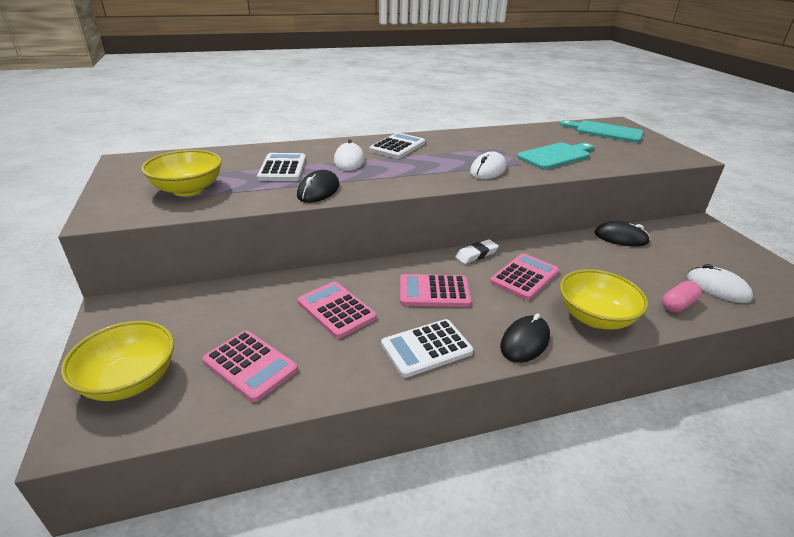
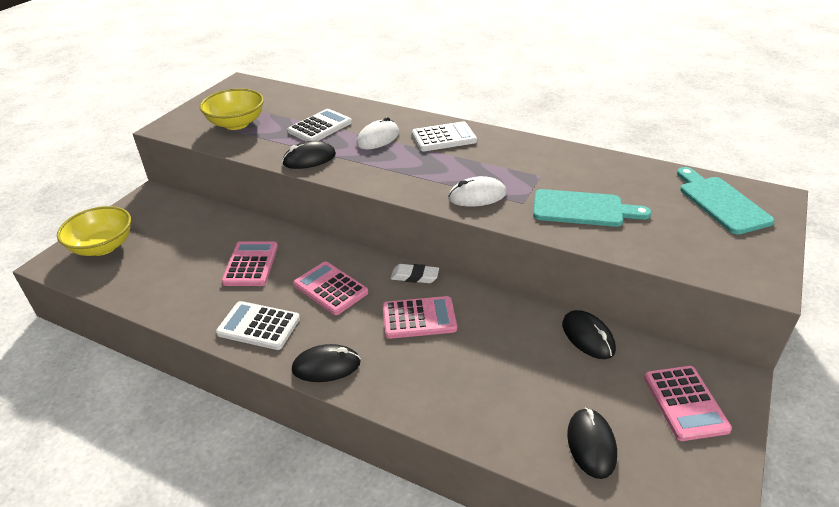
camera: 45 degrees right, 5 degrees up
(250, 365) = (158, 273): pink calculator -> pink calculator (685, 403)
(595, 317) = (413, 386): yellow bowl -> none
(677, 305) = (511, 428): pink capsule -> none
(717, 288) = (591, 444): white mouse -> black mouse

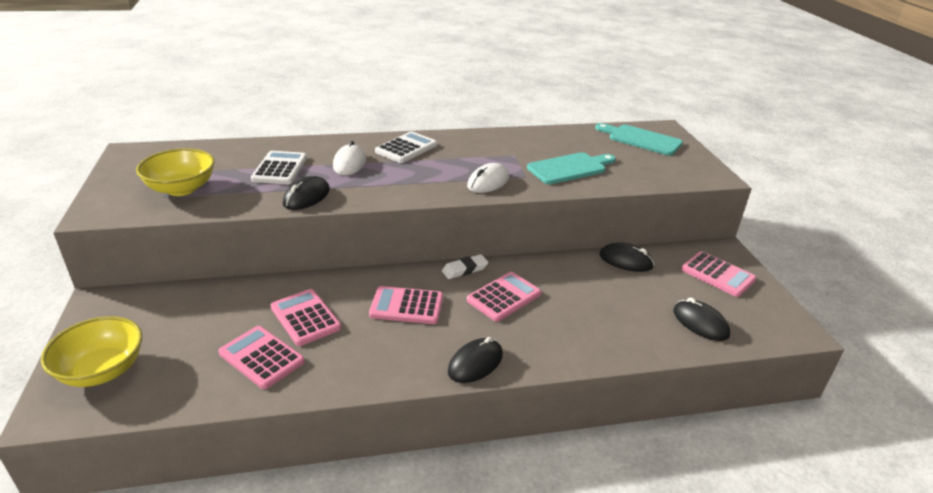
camera: 40 degrees left, 5 degrees down
(192, 282) = (261, 357): none -> pink calculator
(259, 326) = (378, 362): white calculator -> none

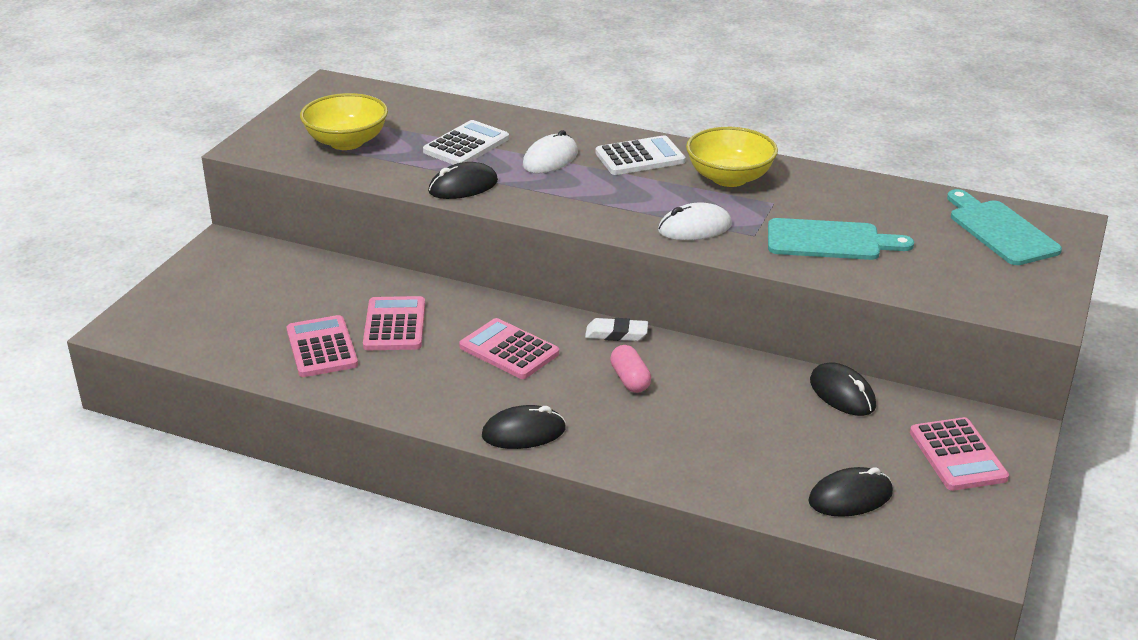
camera: 35 degrees right, 0 degrees up
(102, 370) = (182, 308): yellow bowl -> yellow bowl (729, 178)
(504, 297) = (630, 380): pink calculator -> pink capsule
(700, 323) = (850, 497): black mouse -> black mouse turned 75 degrees clockwise

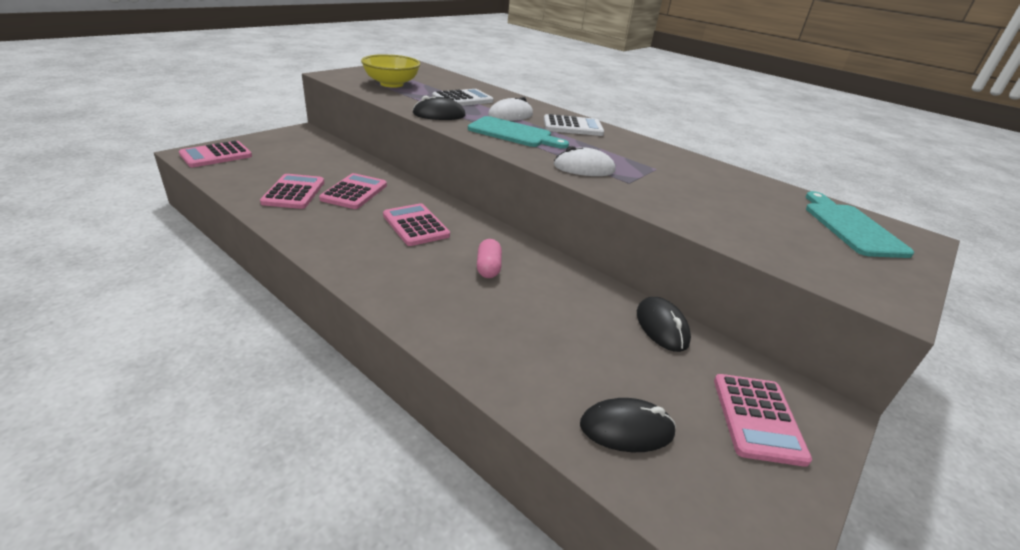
camera: 15 degrees right, 0 degrees up
(158, 321) = (216, 155): none -> pink calculator
(523, 432) = (374, 282): black mouse -> none
(616, 334) = (501, 235): white eraser -> none
(729, 178) = (630, 149): yellow bowl -> none
(830, 241) = (691, 200): turquoise cutting board -> turquoise cutting board (513, 133)

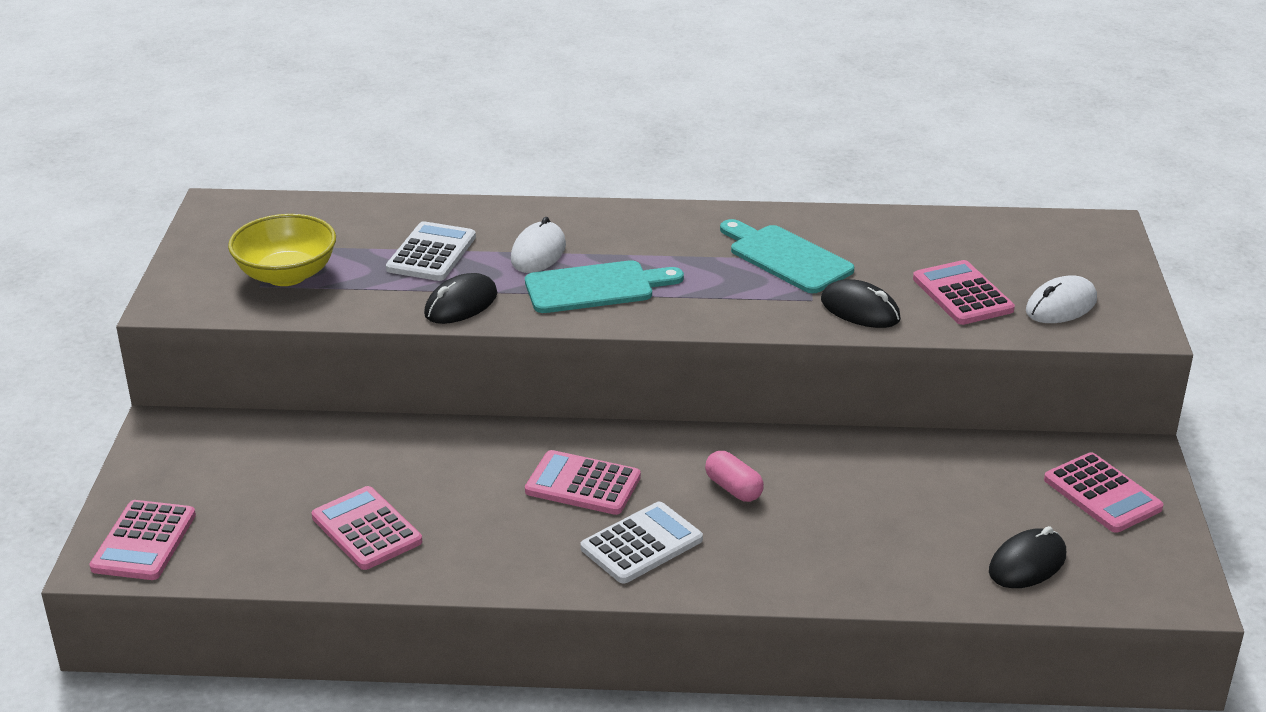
camera: 35 degrees left, 0 degrees up
(354, 192) = (435, 483): pink calculator -> pink calculator (962, 294)
(572, 127) = (635, 232): white calculator -> white calculator (641, 544)
(584, 168) = (746, 304): white mouse -> white mouse (1061, 306)
(661, 327) = (956, 454): black mouse -> black mouse (860, 310)
(851, 227) = (1049, 246): turquoise cutting board -> turquoise cutting board (786, 257)

